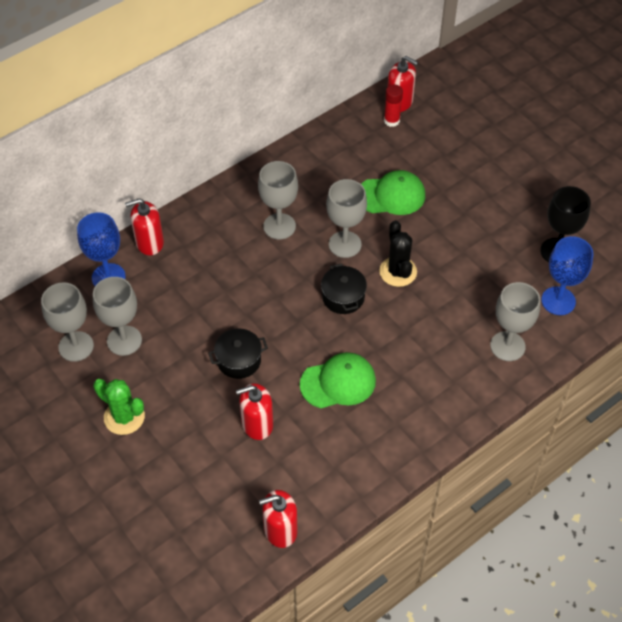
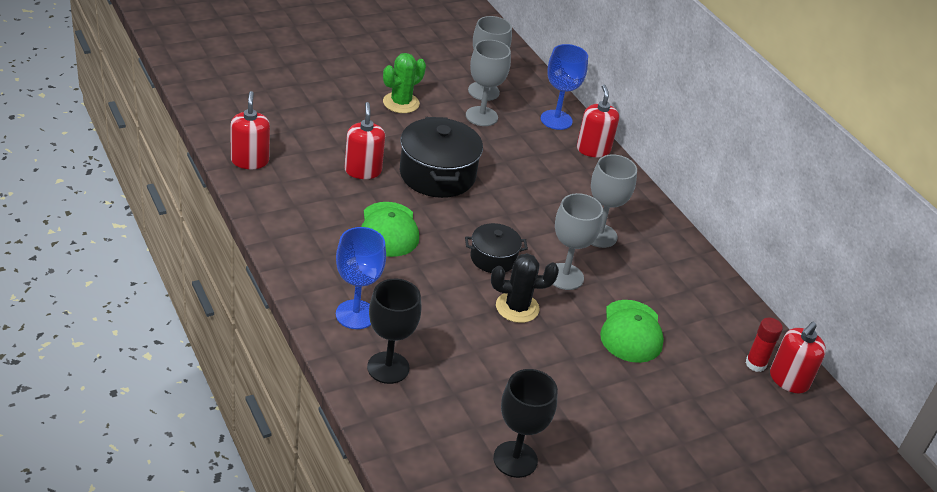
camera: 95 degrees right, 15 degrees down
(239, 360) = (437, 174): black pot -> black pot, size x1.76
(507, 346) = (388, 368): grey goblet -> black goblet
(558, 301) = (437, 435): blue goblet -> blue goblet (355, 314)

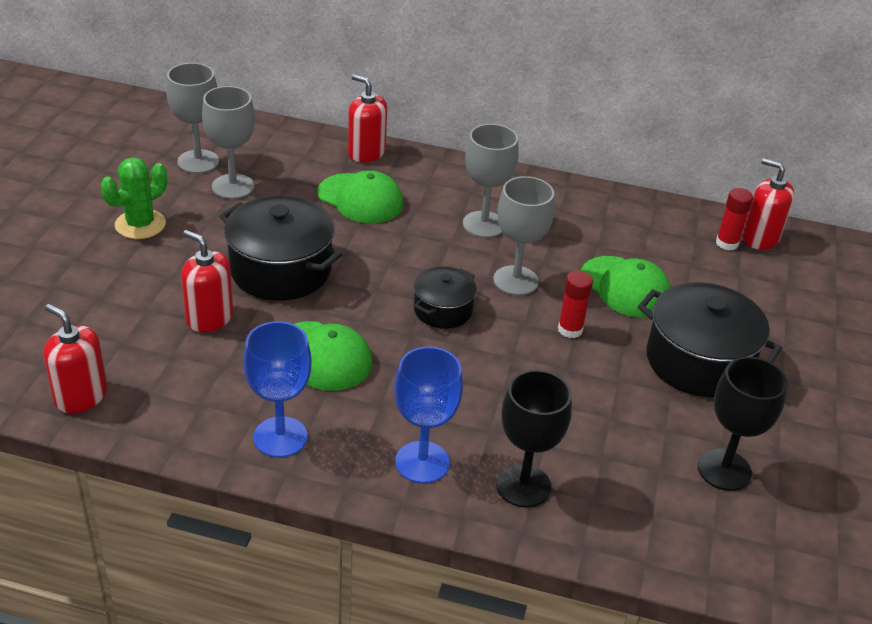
camera: 45 degrees left, 0 degrees up
(401, 103) = (140, 224): green cactus -> green cactus turned 45 degrees clockwise
(517, 307) = (526, 338): black cactus -> none
(545, 171) = (360, 199): none -> green cap
(552, 324) = (570, 329): none -> red glue stick
(556, 120) = (298, 146): blue goblet -> blue goblet (280, 437)
(605, 402) = (698, 361): none -> black pot
(788, 380) = (760, 238): red soap dispenser -> red soap dispenser turned 135 degrees clockwise

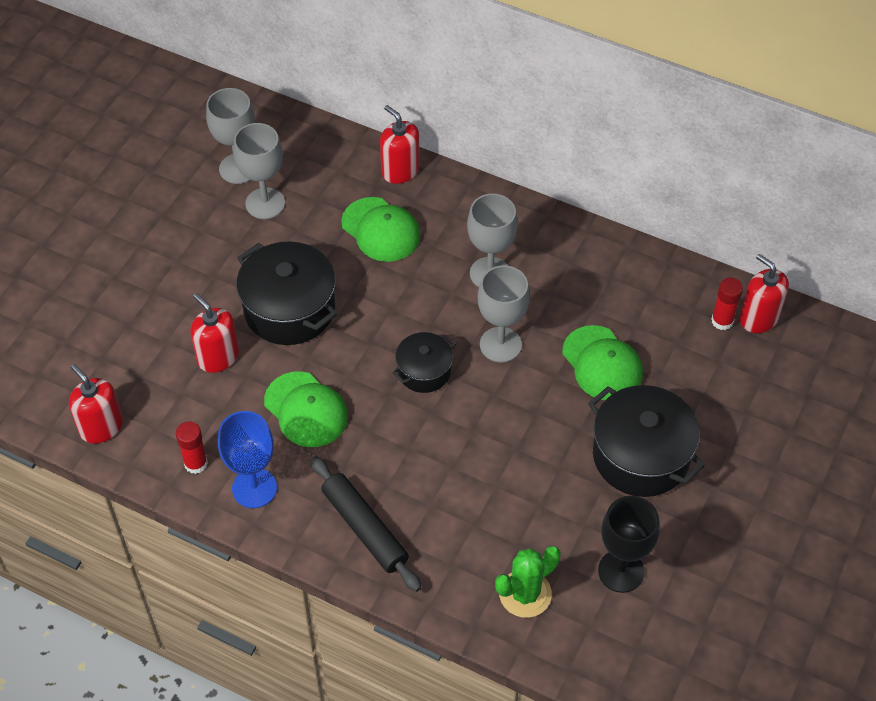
camera: 15 degrees right, 15 degrees up
(140, 224) = (174, 243): green cactus -> green cactus (525, 594)
(422, 462) = (365, 528): blue goblet -> black rolling pin
(523, 485) = (443, 562): black goblet -> none
(570, 329) = (534, 406): red glue stick -> red glue stick (196, 463)

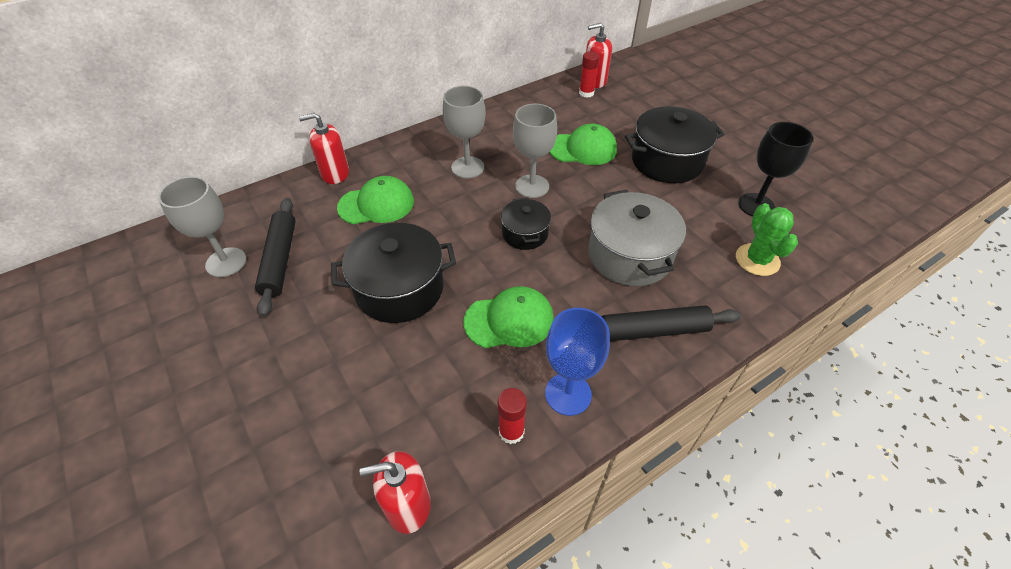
camera: 60 degrees left, 5 degrees down
(218, 357) = (405, 361): red soap dispenser -> none
(265, 203) = (280, 260): grey goblet -> black rolling pin
(453, 474) = (629, 255): none -> grey pot

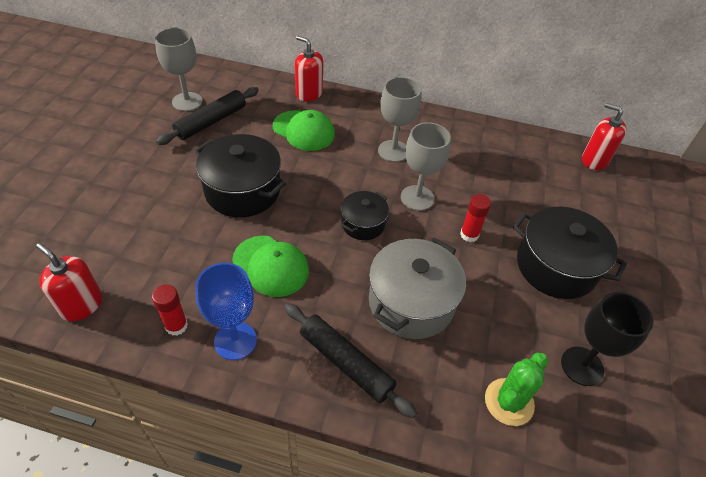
camera: 45 degrees right, 0 degrees up
(582, 149) = (498, 202): green cap -> none
(586, 93) = (570, 165): red glue stick -> red glue stick (469, 234)

